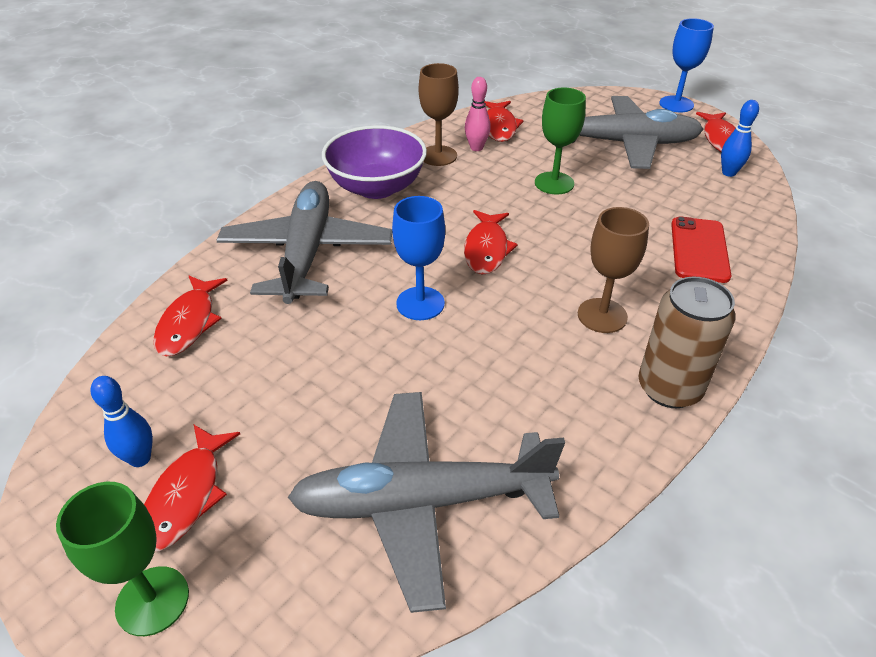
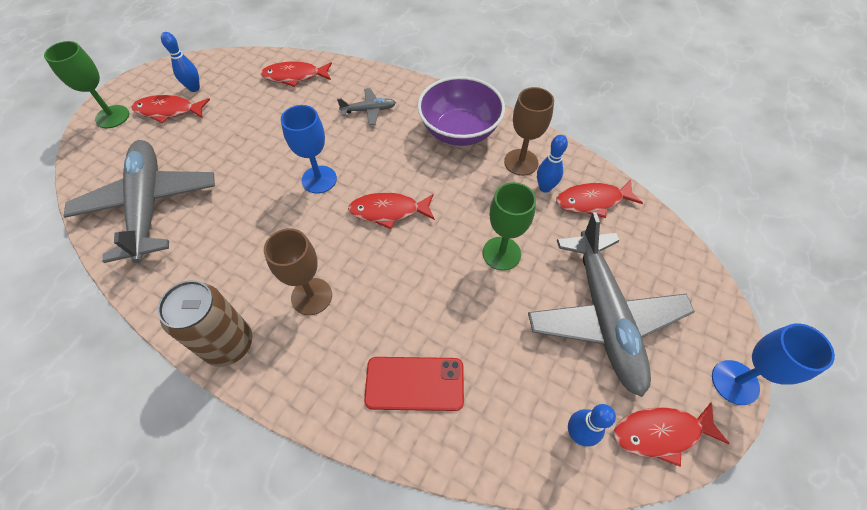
camera: 80 degrees right, 15 degrees up
(307, 252) = (369, 110): grey plane -> grey plane, size x0.43
(476, 148) = (545, 187): pink bowling pin -> blue bowling pin

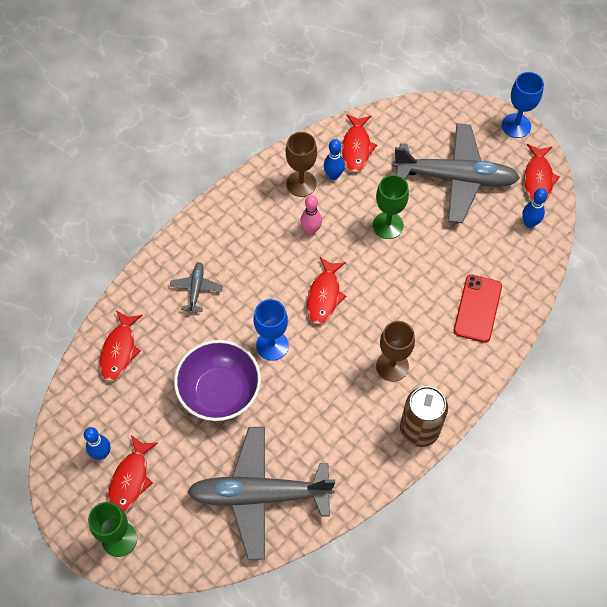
camera: 75 degrees left, 5 degrees up
(459, 131) = (249, 220): purple bowl -> purple bowl (220, 392)
(467, 182) = (311, 230): none -> pink bowling pin

